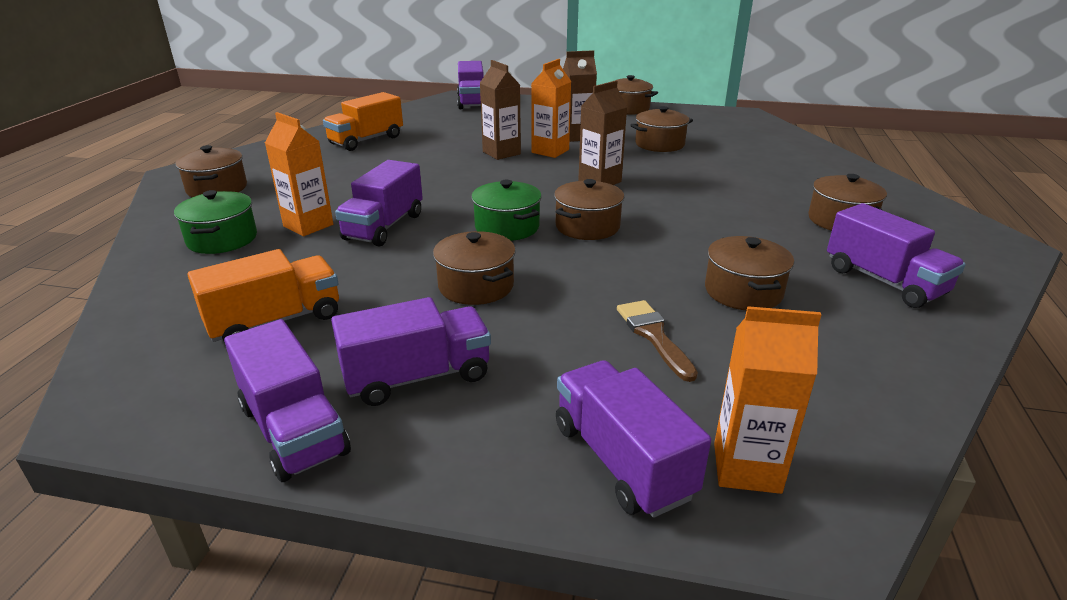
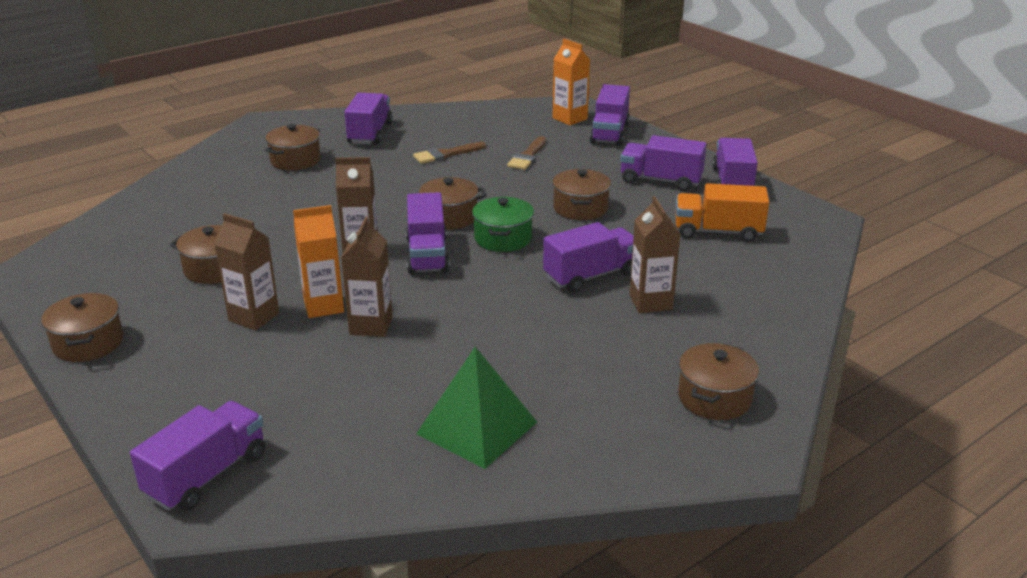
camera: 140 degrees left, 0 degrees up
(222, 239) = (731, 315): green pot -> none
(308, 225) = (650, 302): orange carton -> brown carton
(366, 140) = (477, 428): orange truck -> green pyramid
(545, 195) = (427, 255): none -> purple truck
(743, 291) = (446, 154): brown pot -> brown brush

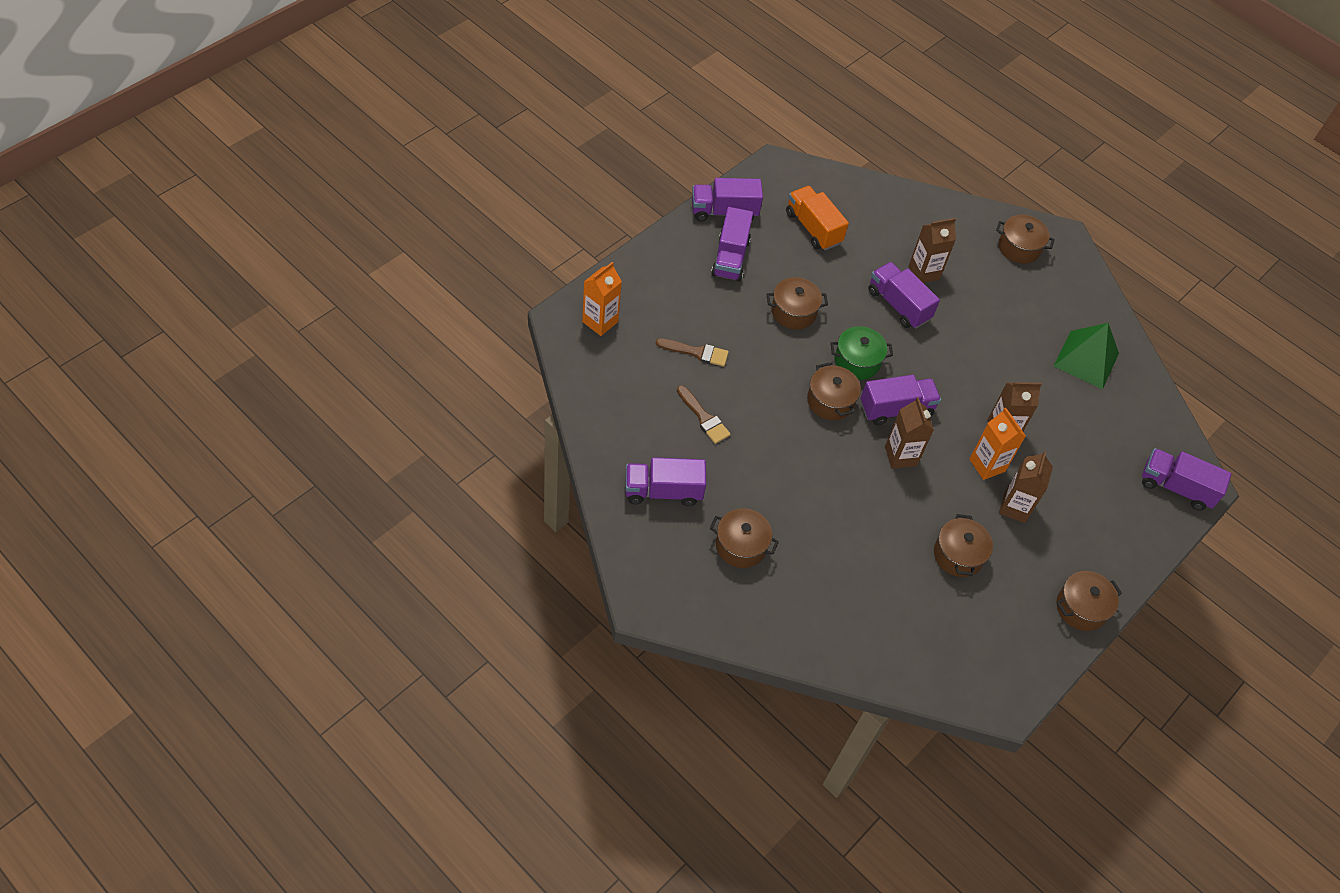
camera: 105 degrees left, 25 degrees up
(609, 133) = (633, 290): purple truck -> none
(718, 232) = (813, 228): orange truck -> orange truck turned 150 degrees clockwise

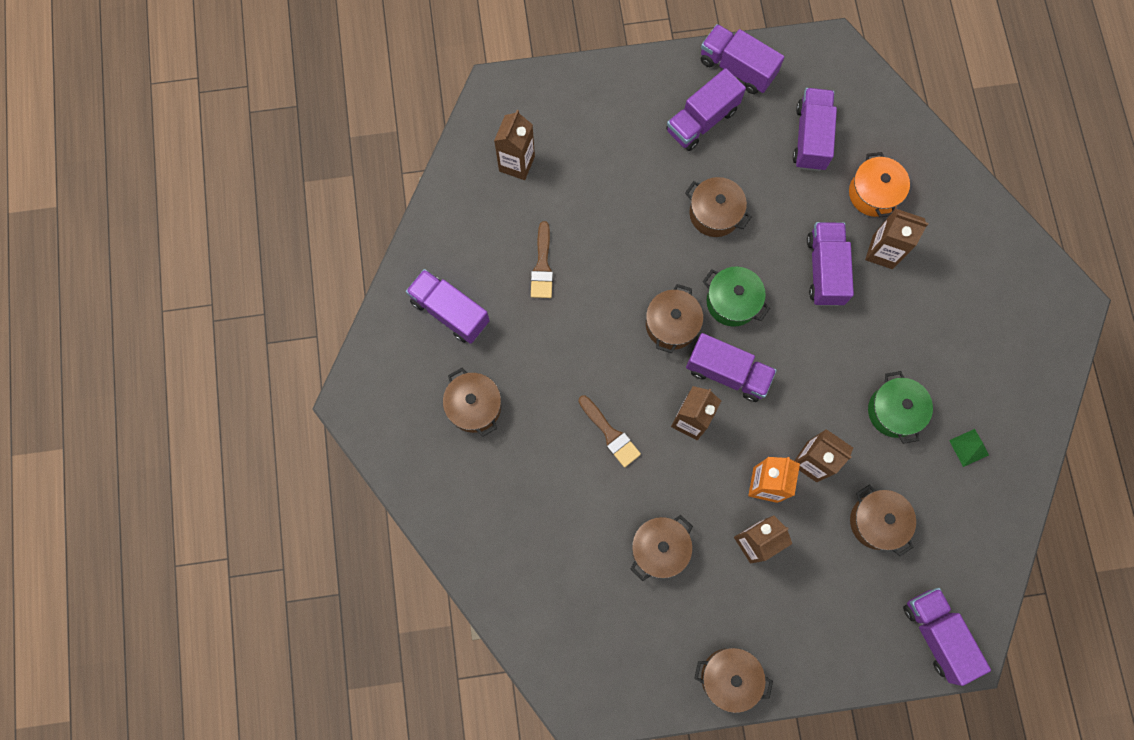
camera: 45 degrees right, 20 degrees up
(600, 322) = (527, 114): orange carton -> none
(622, 360) = (517, 163): none -> brown carton
(696, 352) = (589, 198): brown brush -> brown brush (610, 434)
(813, 228) = (810, 137): orange truck -> purple truck
(885, 240) = (873, 193): none -> orange pot
(1019, 248) = (1010, 286): brown pot -> brown pot (876, 522)
(1022, 366) = (894, 411): none -> green pot
(1086, 359) = (969, 447): green pyramid -> green pyramid, size x0.47

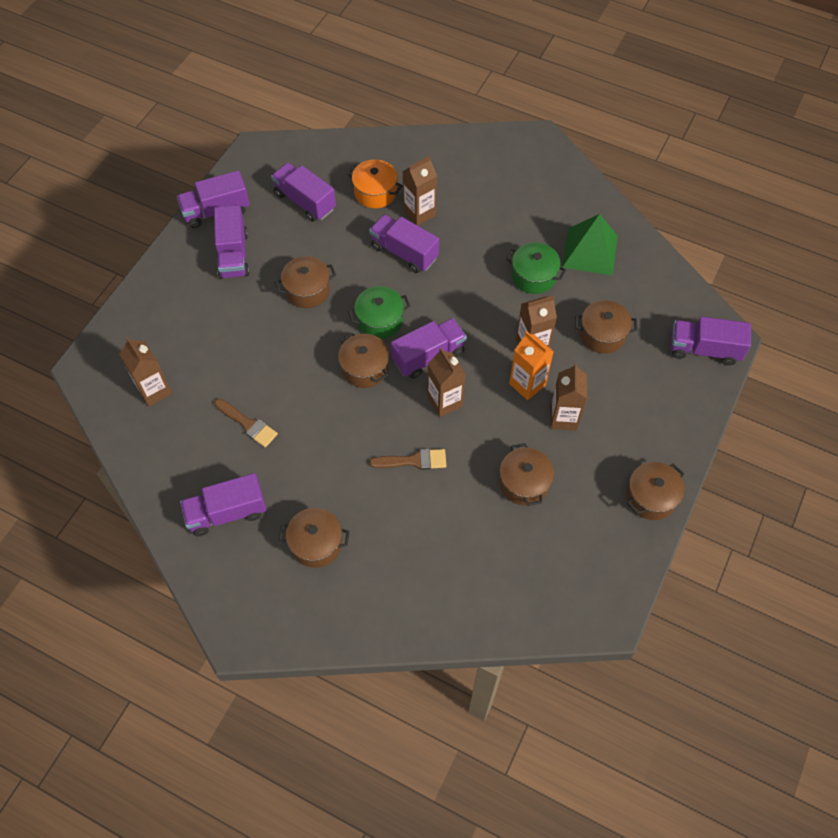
camera: 55 degrees left, 15 degrees down
(969, 447) = (590, 251): green pyramid -> green pyramid, size x2.11

